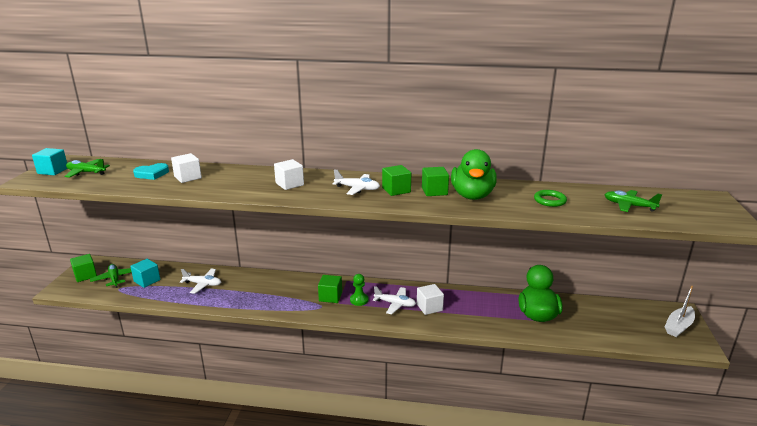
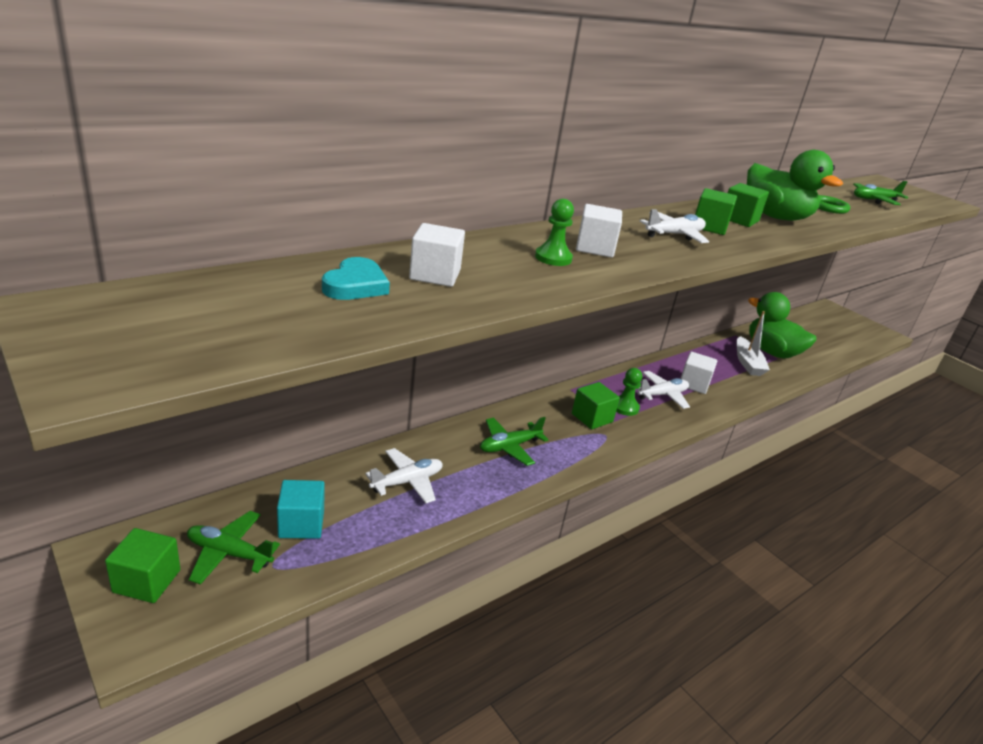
camera: 50 degrees left, 5 degrees up
(53, 171) = (99, 339): turquoise cube -> none
(86, 172) = (204, 319): green plane -> green plane (509, 447)
(255, 183) = (553, 258): none -> green pawn
(678, 326) = (851, 322): white boat -> white boat (747, 363)

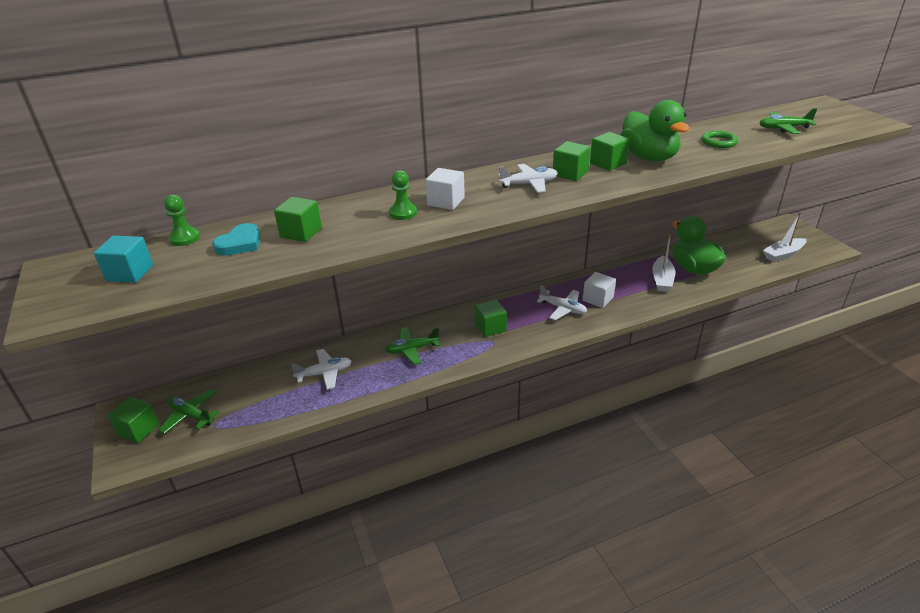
camera: 20 degrees right, 5 degrees up
(301, 524) = (242, 399): turquoise cube -> turquoise cube (130, 273)
(435, 275) = (301, 233): white cube -> green cube
(625, 407) = (523, 319): green pawn -> green pawn (185, 238)
(662, 395) = (563, 309): white plane -> white plane turned 45 degrees clockwise
(846, 339) = (783, 254): none -> white boat

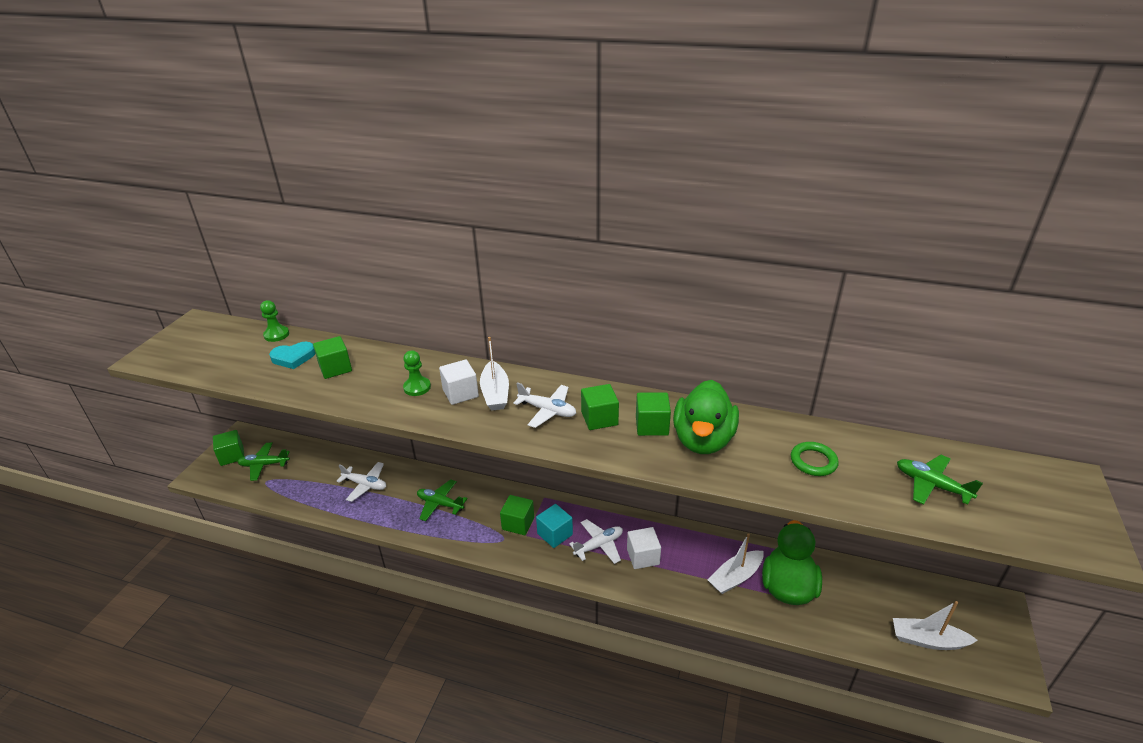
camera: 40 degrees right, 0 degrees up
(130, 273) = (216, 348): turquoise cube -> turquoise cube (555, 534)
(191, 416) = (264, 465): green plane -> green plane turned 75 degrees counterclockwise
(472, 191) = (495, 393): none -> white boat
(563, 309) = (599, 545): white plane -> white plane turned 105 degrees counterclockwise

